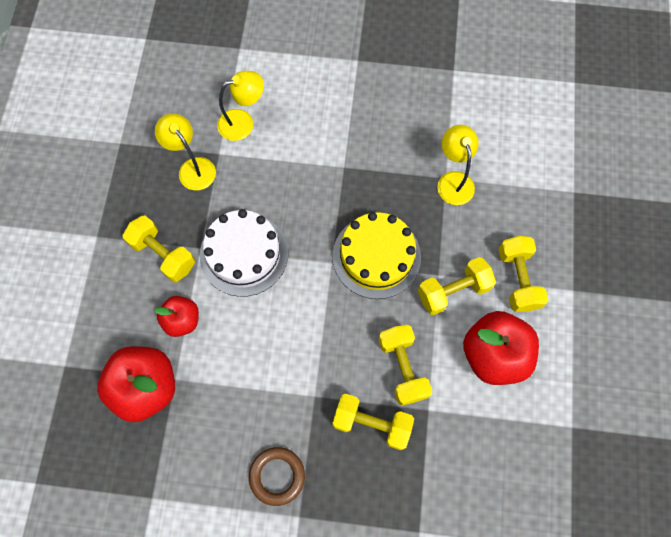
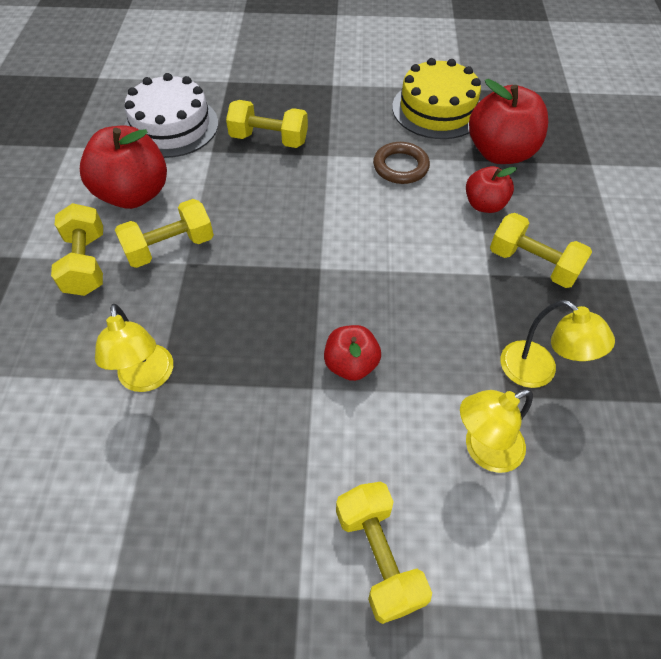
camera: 175 degrees right, 15 degrees down
(244, 254) = (432, 270): white cake -> white cake (171, 126)
(277, 476) = (356, 105): brown ring -> brown ring (400, 167)
(316, 181) = (351, 364): none -> red apple
(376, 256) = (263, 277): yellow cake -> yellow cake (437, 109)
(402, 368) = (236, 179): yellow dumbbell -> yellow dumbbell (378, 556)

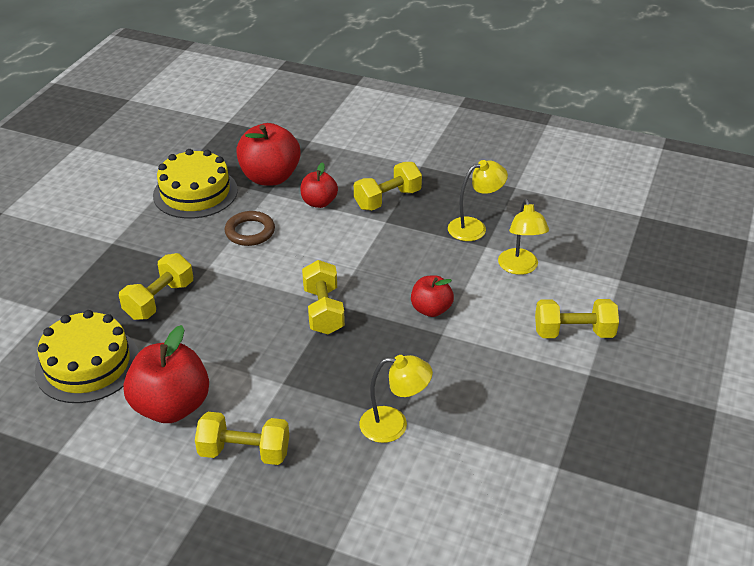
camera: 70 degrees left, 15 degrees down
(170, 247) = (258, 390): yellow dumbbell -> yellow dumbbell (323, 310)
(171, 126) = (87, 364): white cake -> yellow cake

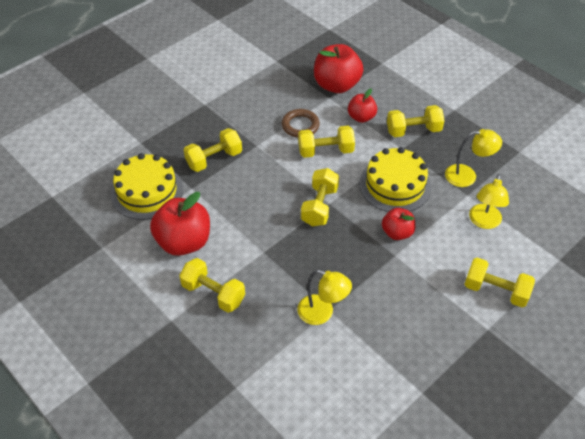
camera: 25 degrees right, 10 degrees up
(195, 192) = (278, 82): yellow cake -> yellow cake (395, 185)
(296, 250) = (325, 151): none -> yellow dumbbell

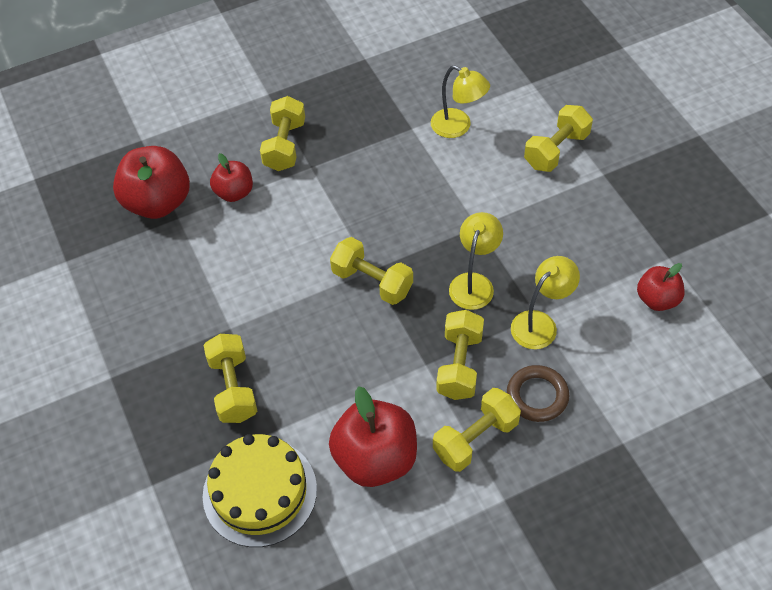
camera: 70 degrees left, 5 degrees up
(300, 125) = (216, 266): brown ring -> brown ring (537, 396)
(325, 151) = (278, 249): yellow dumbbell -> yellow dumbbell (459, 365)
(395, 185) = (368, 192): yellow cake -> none
(397, 233) = (444, 213): red apple -> red apple (657, 299)
(467, 176) = (383, 118): yellow lamp -> yellow lamp (474, 283)

